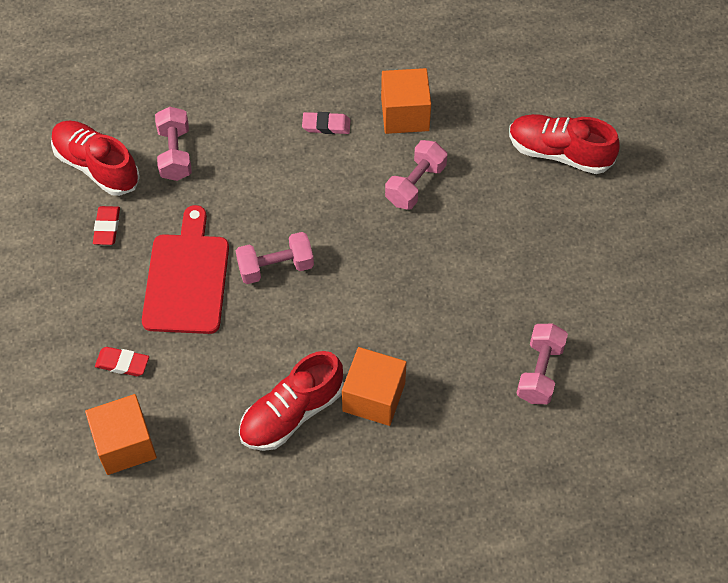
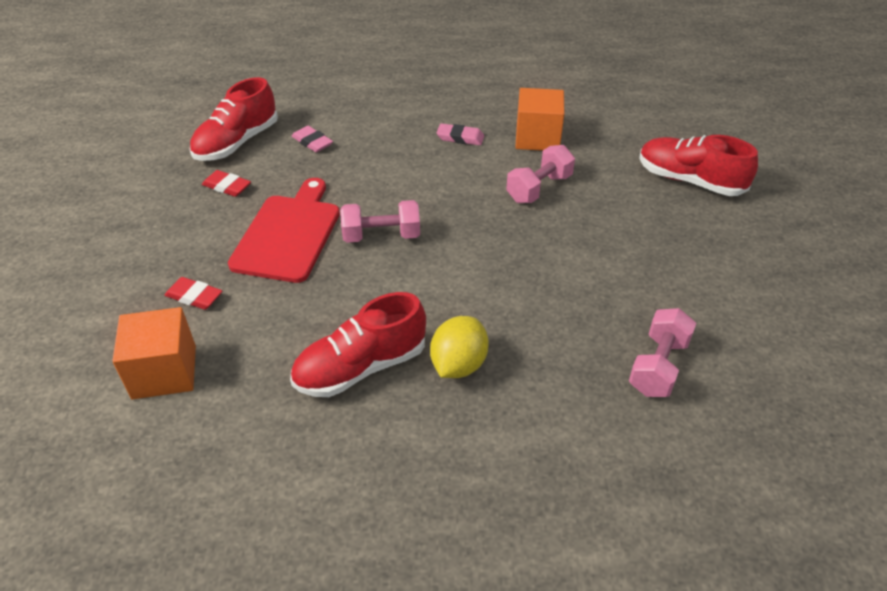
camera: 10 degrees right, 15 degrees down
(96, 166) = (237, 143): red shoe -> red shoe turned 105 degrees counterclockwise
(107, 227) = (227, 186): red eraser -> red eraser turned 75 degrees counterclockwise
(175, 154) = (312, 142): pink dumbbell -> pink eraser
(374, 397) = (458, 364): orange cube -> yellow lemon

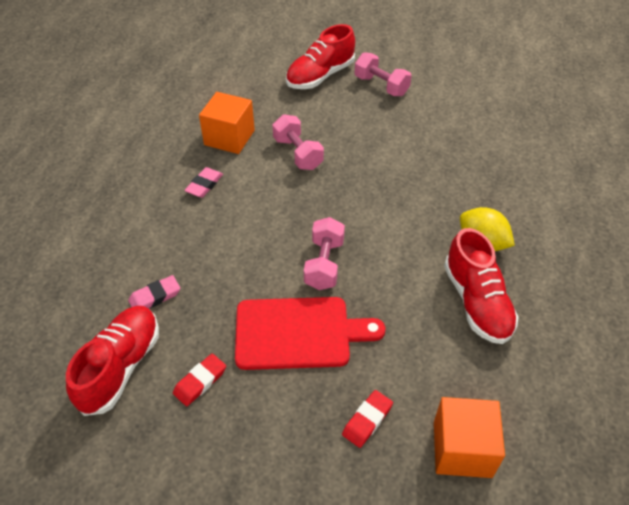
camera: 75 degrees left, 5 degrees up
(237, 143) = (121, 367): red shoe -> red shoe turned 120 degrees counterclockwise
(289, 234) = (299, 333): red cutting board -> red cutting board turned 150 degrees clockwise
(658, 366) = (497, 146): pink dumbbell -> pink dumbbell (381, 86)

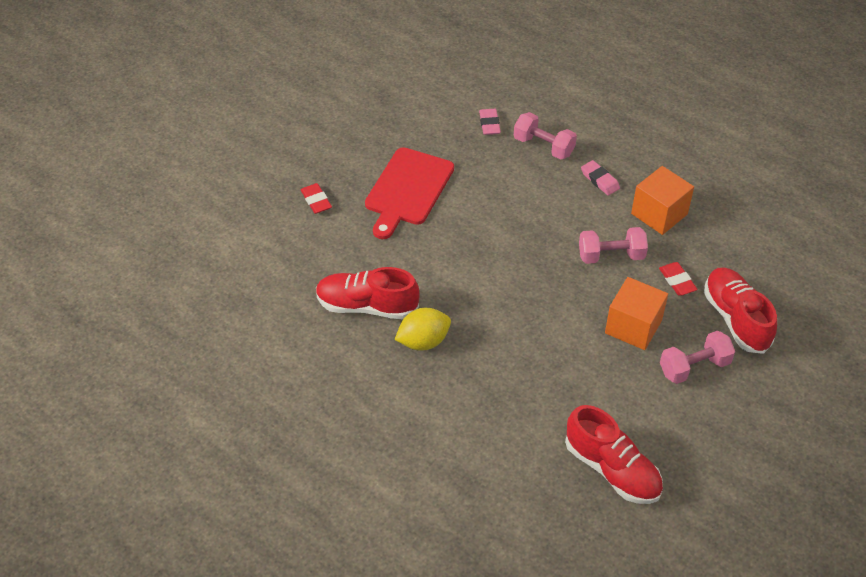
camera: 115 degrees right, 0 degrees up
(121, 367) = (438, 96): red shoe -> red shoe (612, 469)
(200, 381) = (401, 130): red eraser -> red eraser (677, 281)
(324, 264) = (464, 227): pink dumbbell -> pink dumbbell (543, 146)
(462, 449) = (263, 239): orange cube -> orange cube (633, 326)

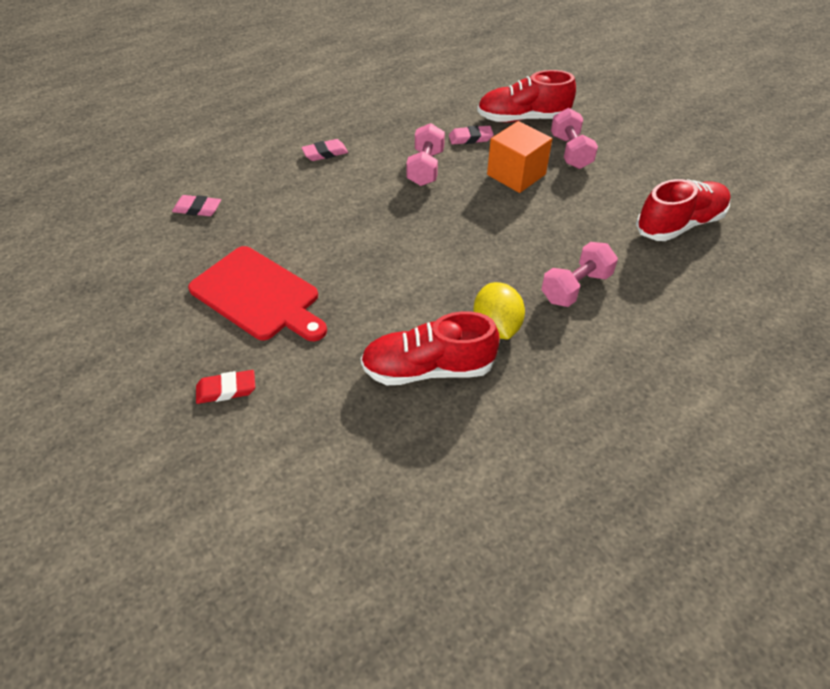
camera: 75 degrees left, 0 degrees up
(367, 306) = (428, 369): red shoe -> red shoe turned 60 degrees clockwise
(543, 146) = (257, 178): pink dumbbell -> pink dumbbell (575, 287)
(659, 214) = (386, 129): orange cube -> none
(677, 281) = (470, 138): red eraser -> pink eraser

